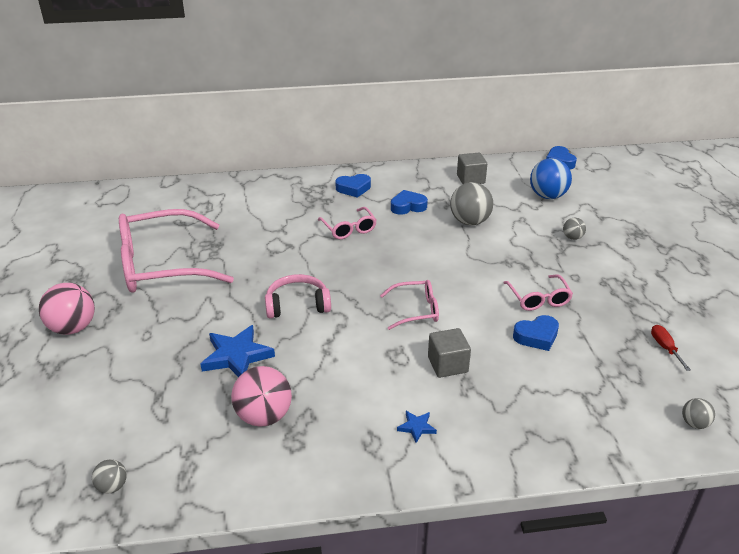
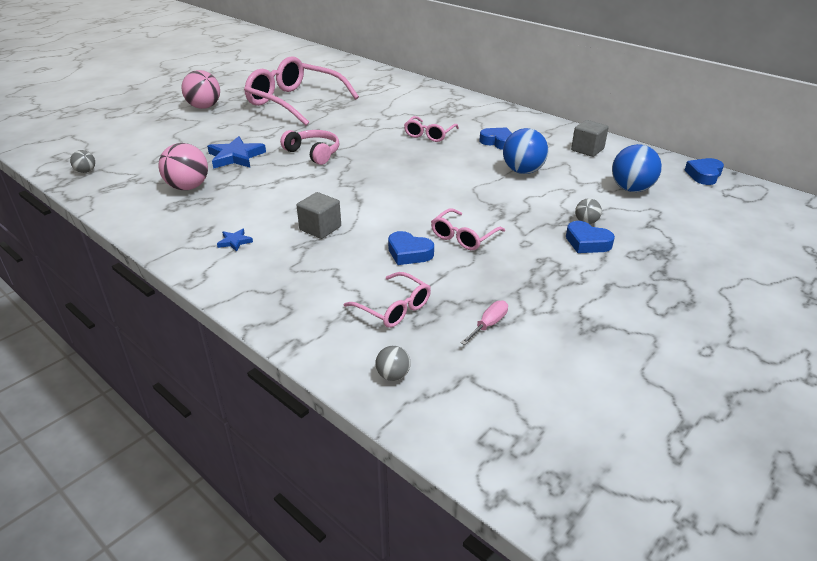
camera: 50 degrees right, 0 degrees up
(353, 188) = (483, 117): blue heart -> blue heart (587, 242)
(416, 310) = (369, 193): pink glasses -> pink glasses (394, 308)
(470, 222) = (523, 171): grey ball -> blue ball
(665, 348) = (489, 324): red screwdriver -> pink screwdriver

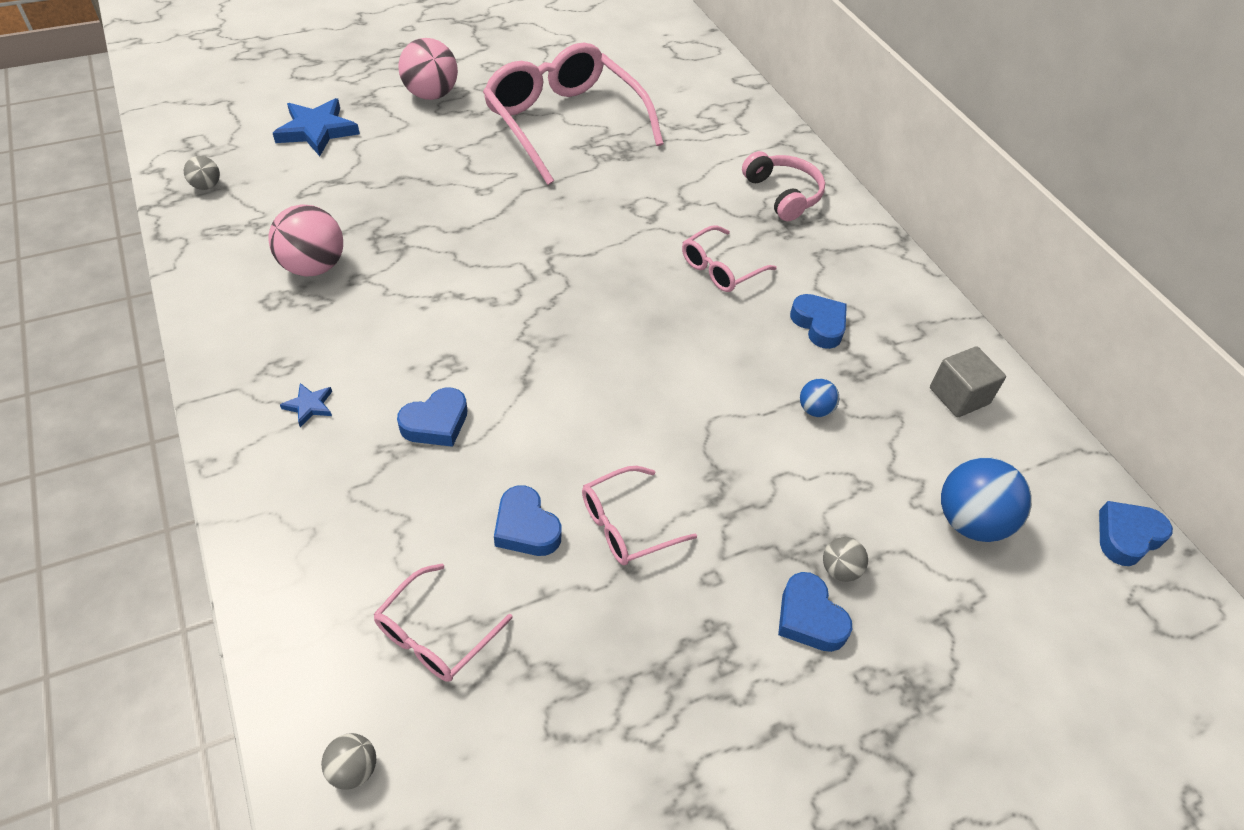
camera: 20 degrees right, 15 degrees up
(235, 157) = (411, 222): blue star -> blue star (317, 130)
(313, 153) = (523, 252): pink headphones -> pink headphones (783, 194)
(320, 228) = (436, 423): grey cube -> blue heart
(394, 308) = (435, 634): pink glasses -> pink glasses turned 60 degrees clockwise
(489, 324) = (544, 730): pink screwdriver -> none
(523, 171) = (815, 409): blue ball -> blue ball, size x0.51

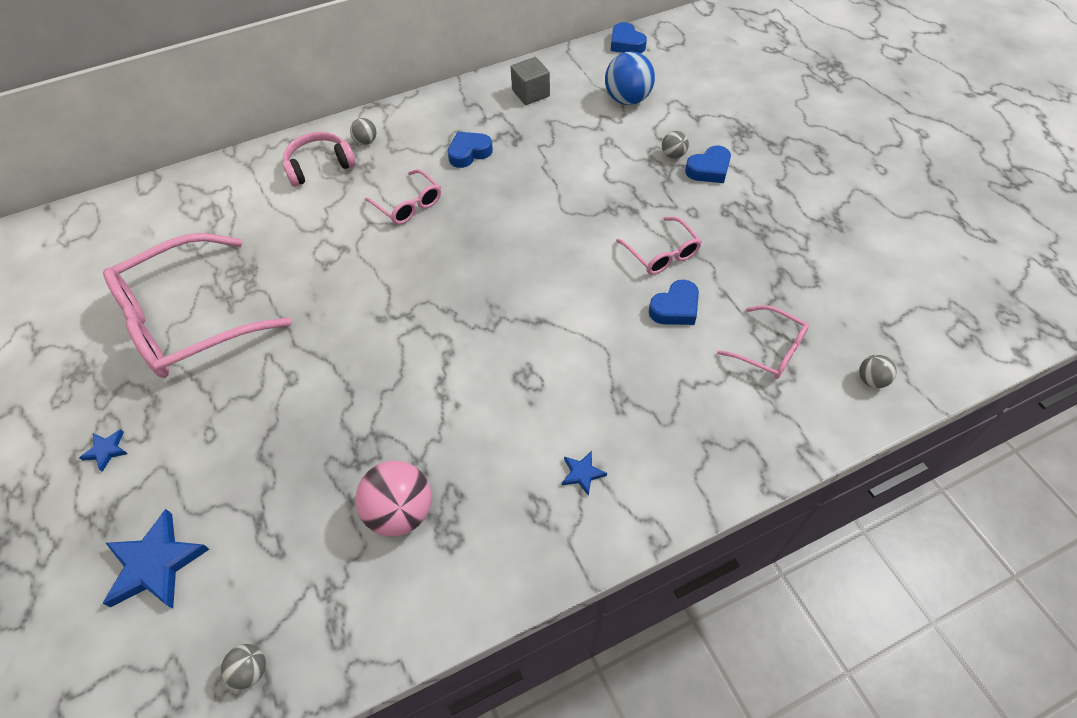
camera: 85 degrees left, 5 degrees up
(431, 95) = (106, 450): pink ball -> blue star
(436, 423) = (589, 375): blue heart -> none
(815, 409) = (550, 159): blue ball -> none
(830, 230) = (366, 141): none -> grey ball

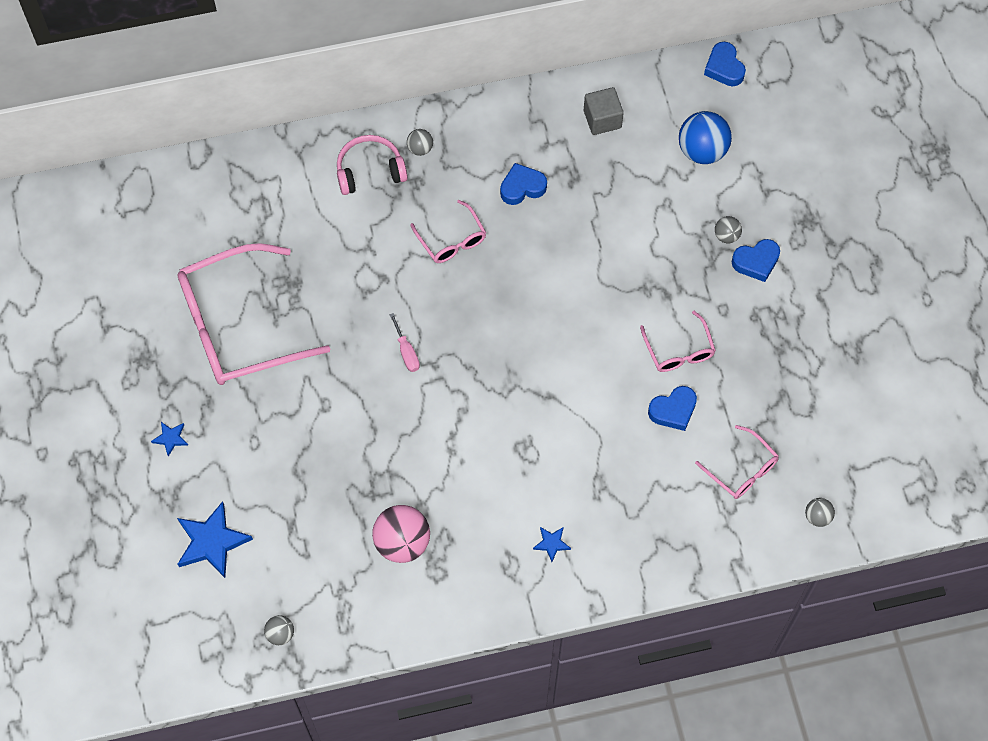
camera: 10 degrees right, 10 degrees up
(376, 309) = (406, 352): none -> pink screwdriver

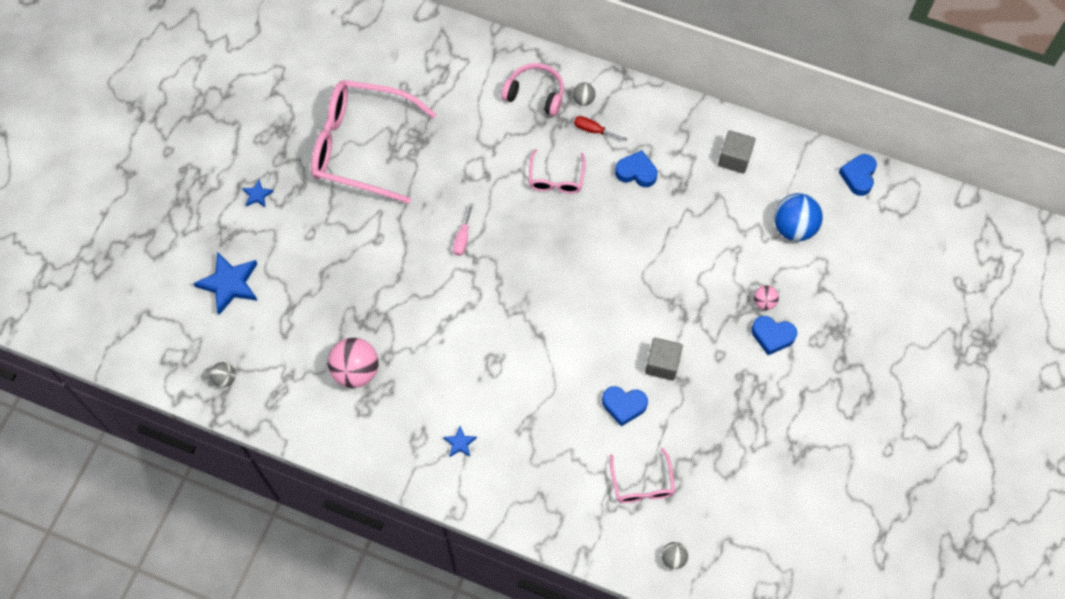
camera: 35 degrees right, 0 degrees up
(452, 172) = (593, 130): none -> red screwdriver
(679, 350) = (662, 364): pink glasses -> grey cube
(726, 236) = (764, 302): grey ball -> pink ball

